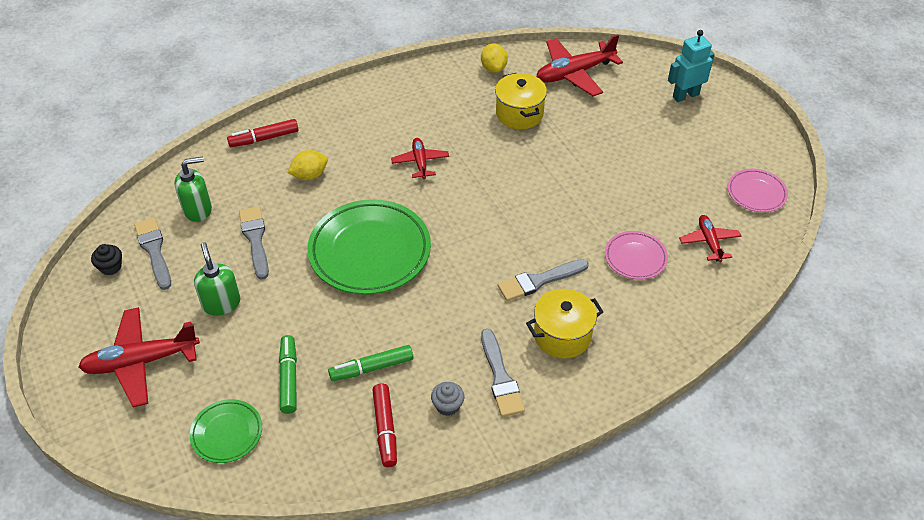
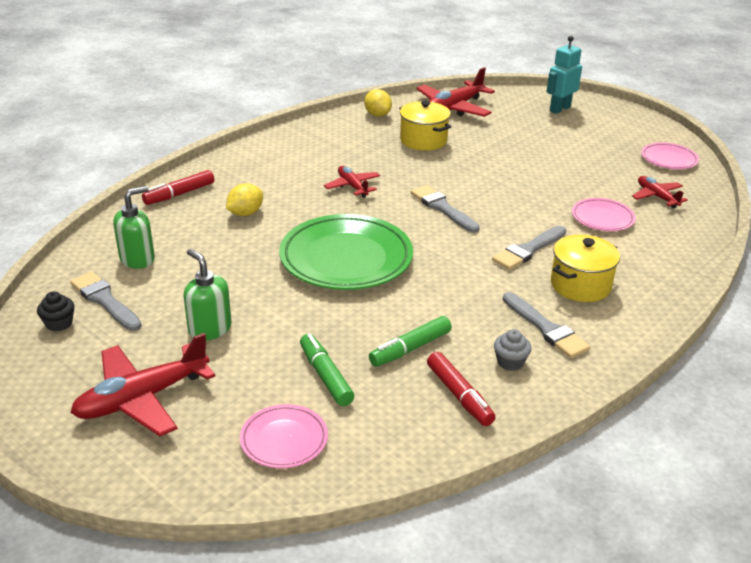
camera: 20 degrees left, 15 degrees down
(227, 433) = (284, 440): green plate -> pink plate
(255, 239) = (217, 271): grey brush -> grey brush (442, 208)

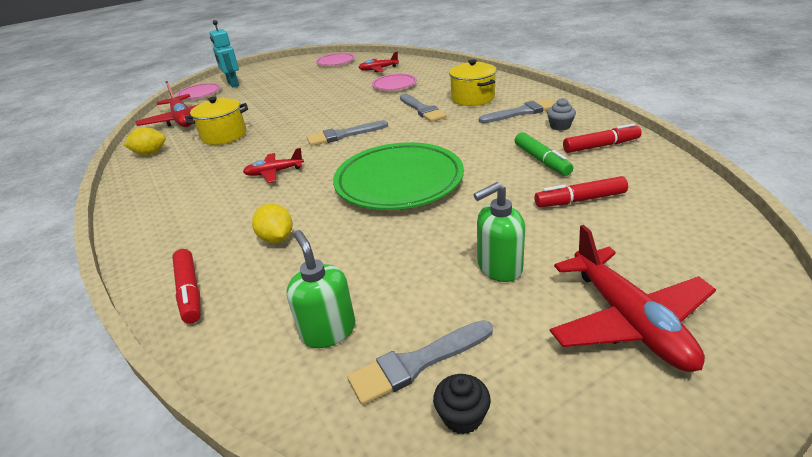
camera: 70 degrees left, 0 degrees up
(284, 440) = (675, 225): pink plate -> pink plate (199, 94)
(325, 376) = (580, 200): green marker -> red marker

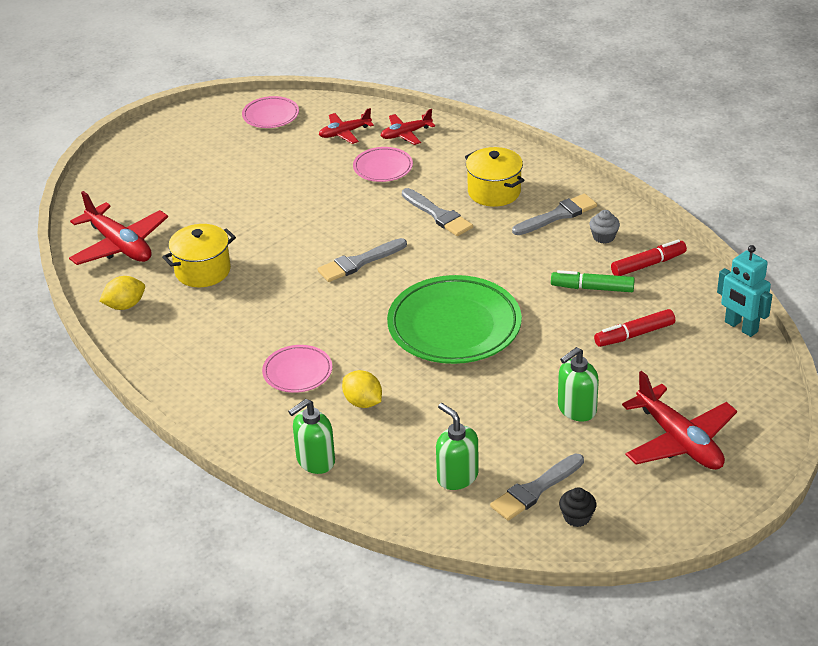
camera: 15 degrees left, 5 degrees up
(190, 291) = (315, 461): red marker -> green soap dispenser
(199, 94) = (101, 192): pink plate -> pink plate (297, 372)
(233, 84) = (138, 169): turquoise robot -> turquoise robot (740, 327)
(274, 172) = (308, 324): red plane -> red plane (406, 134)
(542, 160) = (592, 288): green marker -> green marker turned 135 degrees clockwise

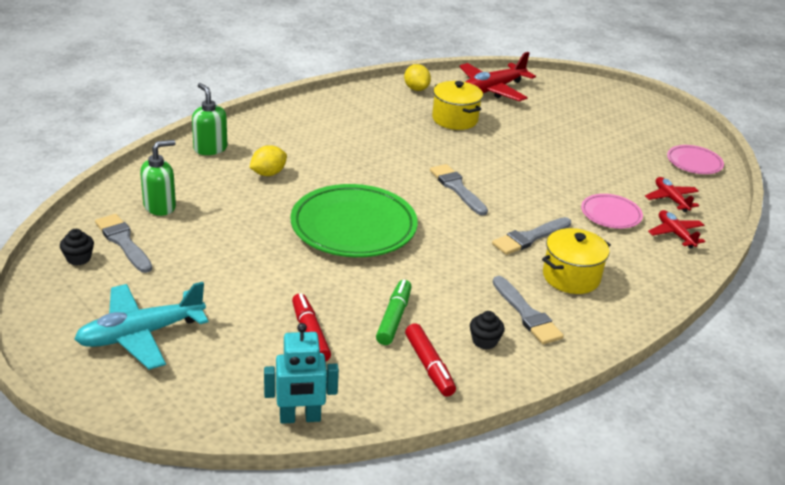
camera: 90 degrees right, 5 degrees down
(297, 372) = (315, 149): pink plate -> none
(576, 409) = (213, 279): green soap dispenser -> none
(603, 237) = (484, 341): grey cupcake -> black cupcake
(679, 441) = (141, 334): red plane -> turquoise plane
(740, 327) = (300, 418): turquoise robot -> turquoise robot turned 150 degrees counterclockwise

